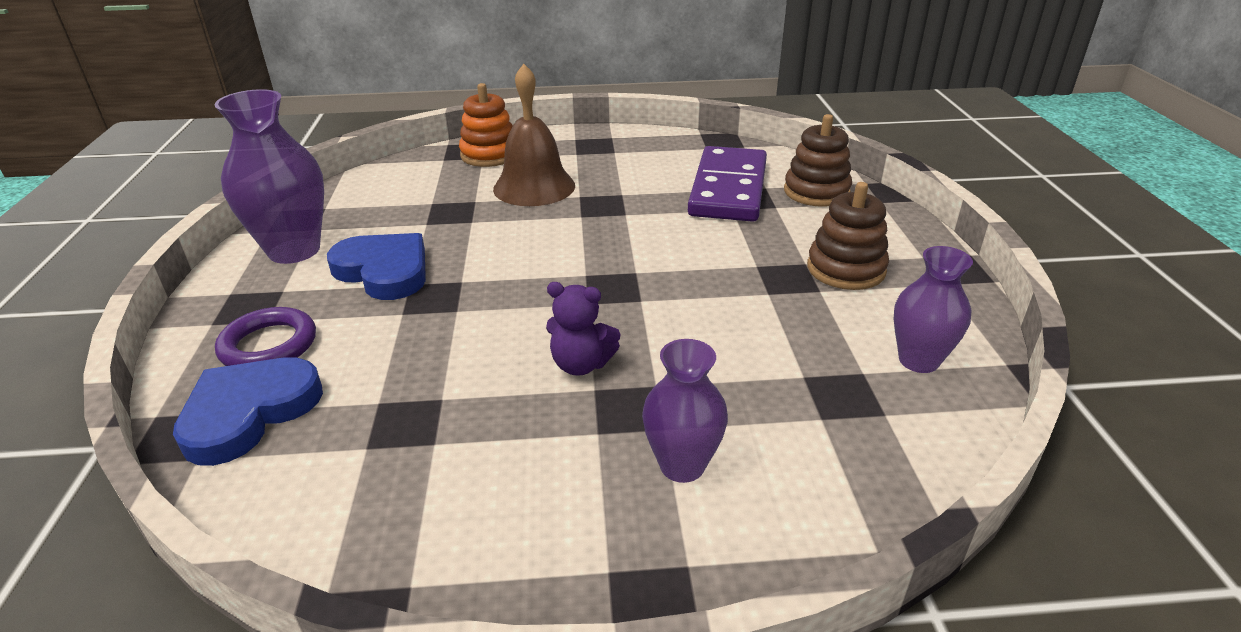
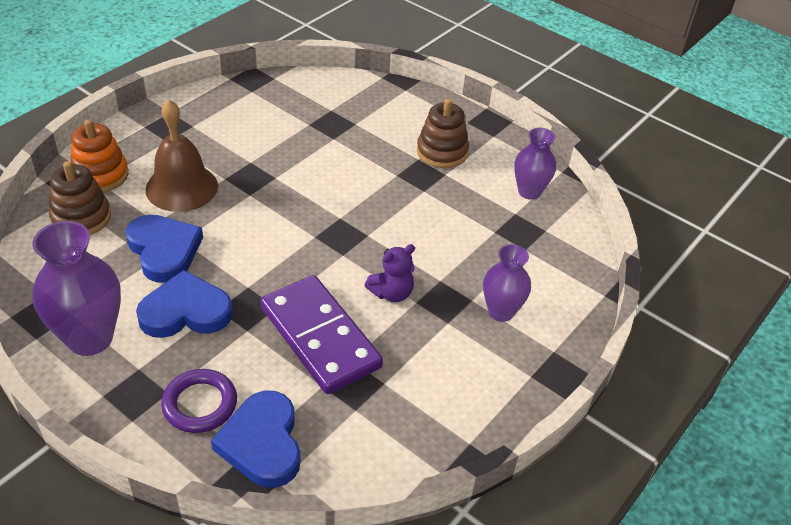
camera: 50 degrees left, 10 degrees up
(446, 221) = (164, 250): none -> blue heart
(729, 189) = (312, 123): purple domino -> purple domino (320, 337)
(816, 192) = (364, 99): brown stacking toy -> brown stacking toy (81, 217)

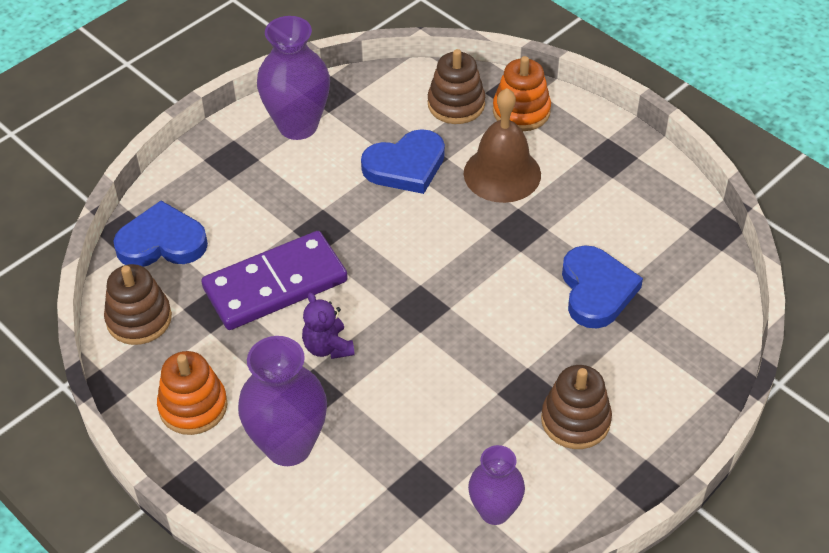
camera: 100 degrees right, 5 degrees up
(185, 311) = (322, 185): blue heart -> blue heart (596, 290)
(200, 404) = (211, 200): purple ring -> none
(373, 447) = (139, 319): none -> brown stacking toy
(474, 385) = (193, 406): none -> orange stacking toy
(501, 311) = (288, 446): purple vase -> purple vase, size x1.61

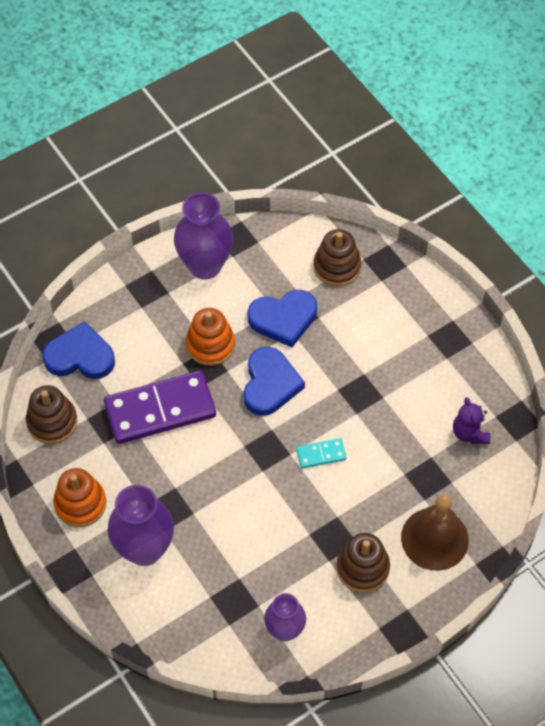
camera: 10 degrees right, 10 degrees up
(328, 347) = (190, 471): purple teddy bear -> purple teddy bear (469, 433)
(489, 302) = (321, 454): none -> turquoise domino
(502, 173) = (359, 339): brown bell -> brown bell (434, 538)
(521, 111) = (388, 282): orange stacking toy -> orange stacking toy (210, 345)
(596, 290) = (407, 459): blue heart -> blue heart (270, 384)

